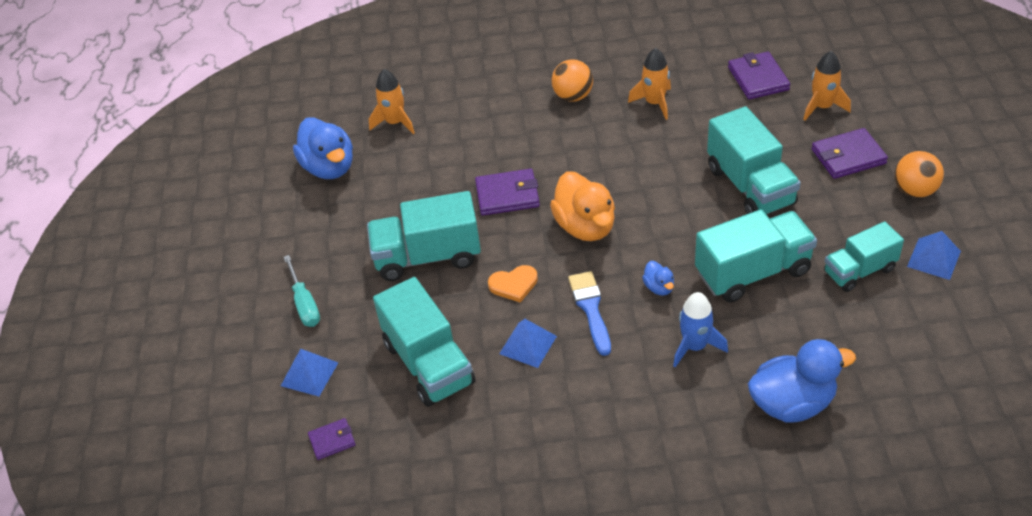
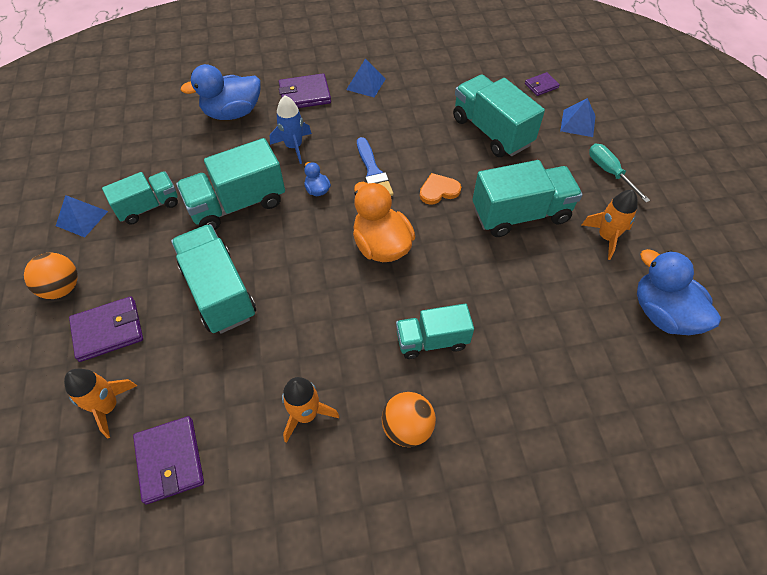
camera: 170 degrees right, 10 degrees up
(395, 122) = (617, 381): orange rocket -> orange rocket (606, 237)
(507, 195) = (461, 280): purple wallet -> purple wallet (305, 94)
(528, 344) = (419, 145): blue pyramid -> blue pyramid (366, 84)
(544, 149) = (432, 340): none -> turquoise truck

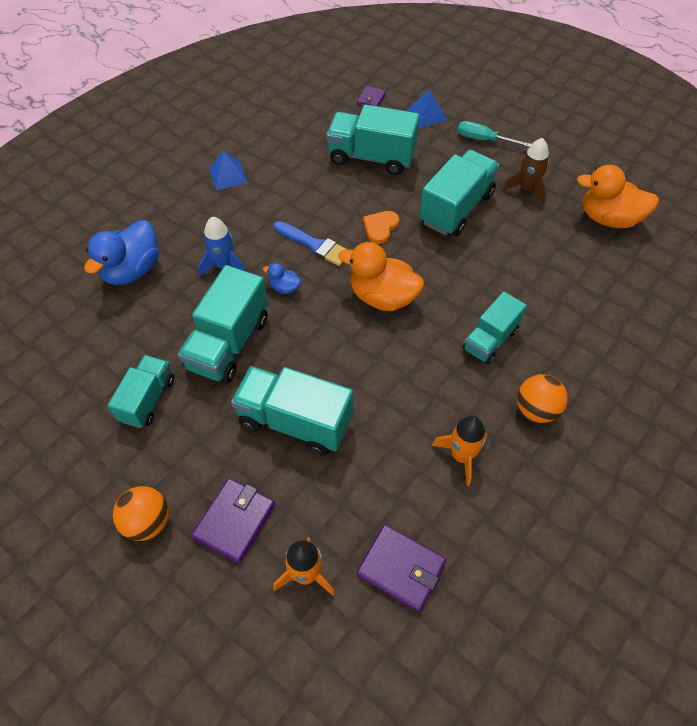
camera: 40 degrees left, 0 degrees up
(82, 218) = (92, 453): blue pyramid -> none
(305, 94) = (183, 215): purple wallet -> none
(606, 237) = (527, 189): orange rocket -> brown rocket
(663, 314) = (608, 218): blue duck -> orange duck

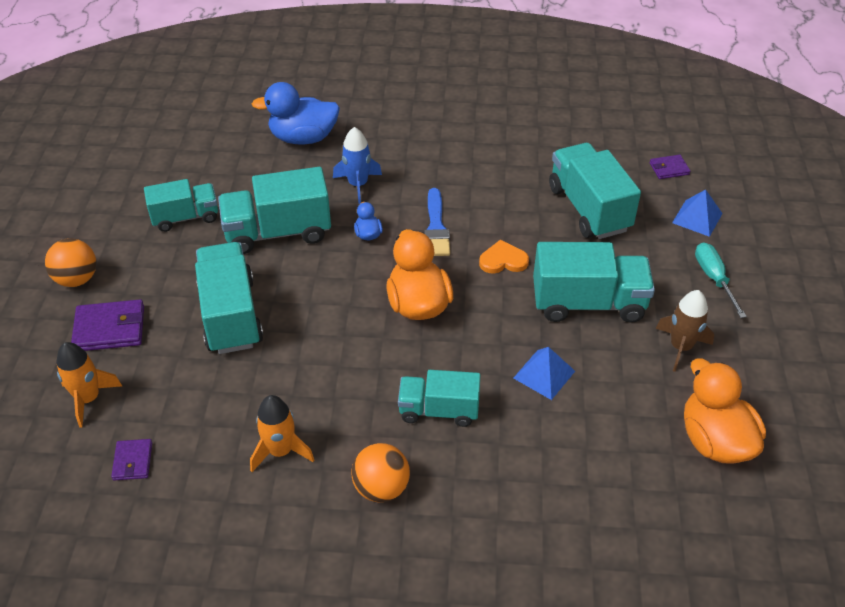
camera: 55 degrees right, 10 degrees down
(228, 175) = (461, 132): blue pyramid -> blue pyramid (544, 374)
(401, 568) = (133, 461): purple wallet -> purple wallet, size x0.58

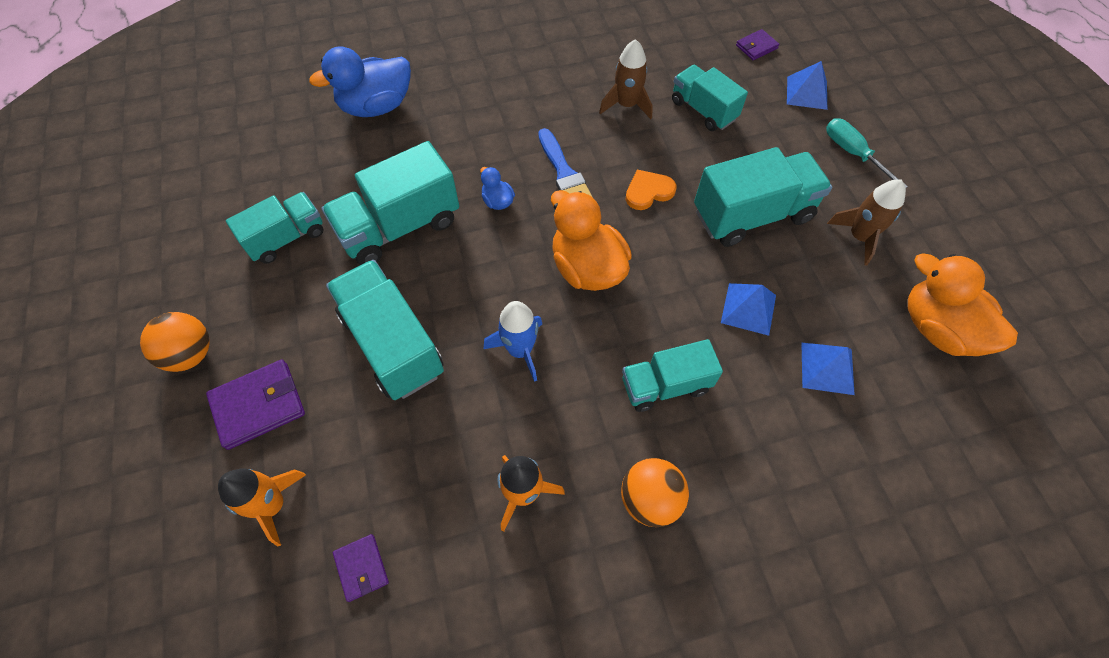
camera: 20 degrees left, 15 degrees up
(358, 185) = (460, 146): blue rocket -> blue rocket (520, 350)
(520, 188) = (626, 105): none -> brown rocket
(588, 209) = (703, 110): turquoise truck -> turquoise truck, size x0.64
(591, 440) = (827, 368): none -> blue pyramid

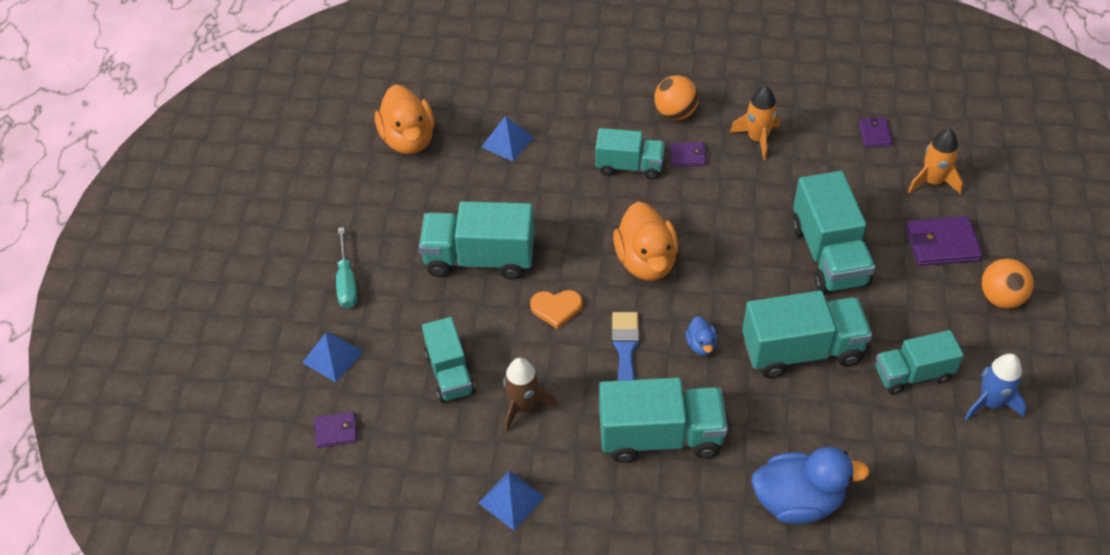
camera: 155 degrees left, 10 degrees down
(503, 118) = (660, 436): none -> turquoise truck
(520, 350) = (727, 220): blue rocket -> blue rocket (990, 403)
(602, 428) = (687, 156): none -> purple wallet
(748, 309) = (535, 193): blue pyramid -> blue pyramid (511, 500)
(859, 237) = (406, 214): brown rocket -> none

